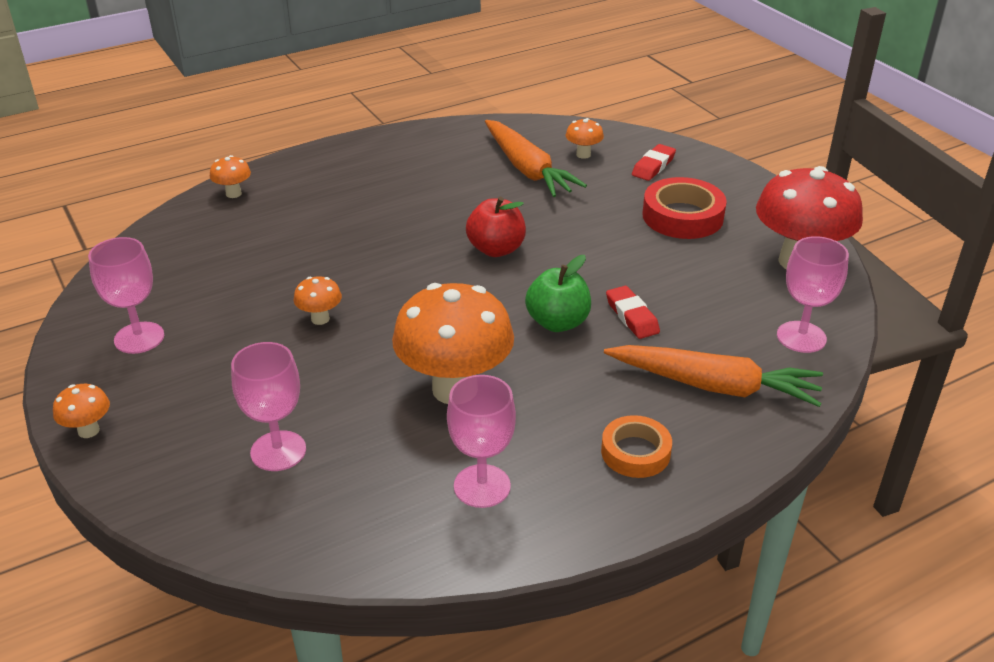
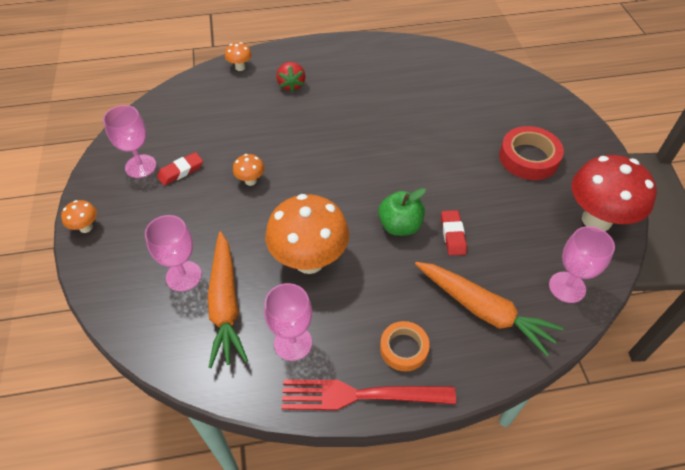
camera: 20 degrees right, 15 degrees up
(321, 200) = (291, 85): none -> red strawberry
(496, 249) = (386, 154): red apple -> none
(527, 169) = (437, 91): orange carrot -> orange carrot (225, 304)
(583, 154) = (481, 87): orange mushroom -> none
(605, 519) = (359, 395): none -> red fork
(653, 166) = (527, 108): red eraser -> red eraser (180, 171)

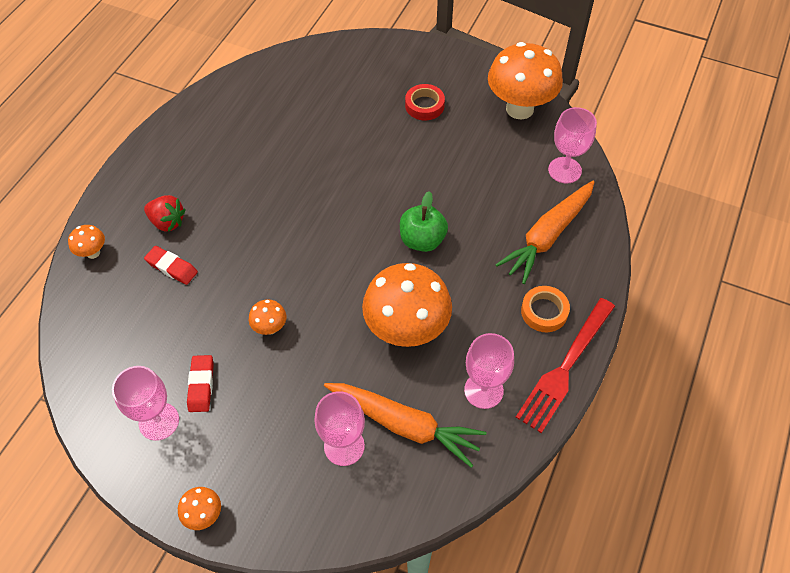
camera: 55 degrees left, 5 degrees up
(452, 235) = (461, 209): red eraser -> red eraser (172, 267)
(483, 310) = (547, 236): orange carrot -> orange carrot turned 150 degrees clockwise
(528, 158) = (424, 105): red tape -> red tape, size x0.65
(596, 220) = (519, 109): red mushroom -> orange mushroom

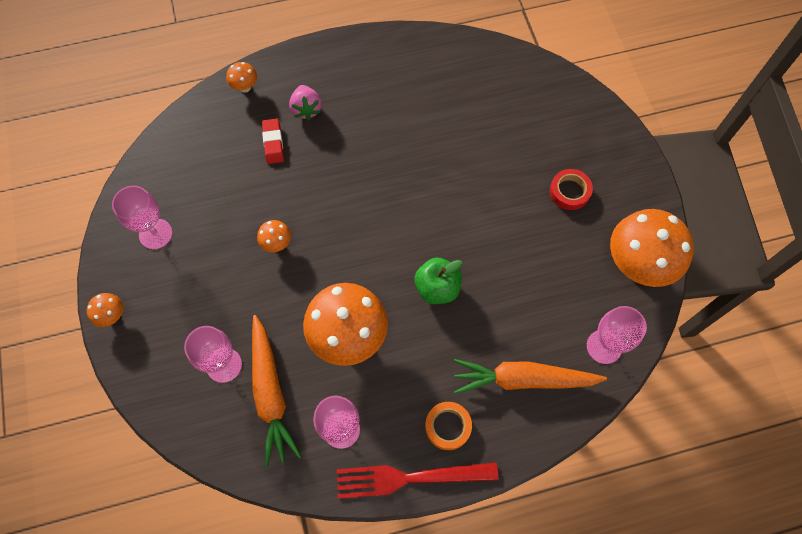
camera: 50 degrees right, 10 degrees up
(167, 222) = (306, 109): red strawberry -> pink strawberry
(201, 385) = (200, 237): red eraser -> none

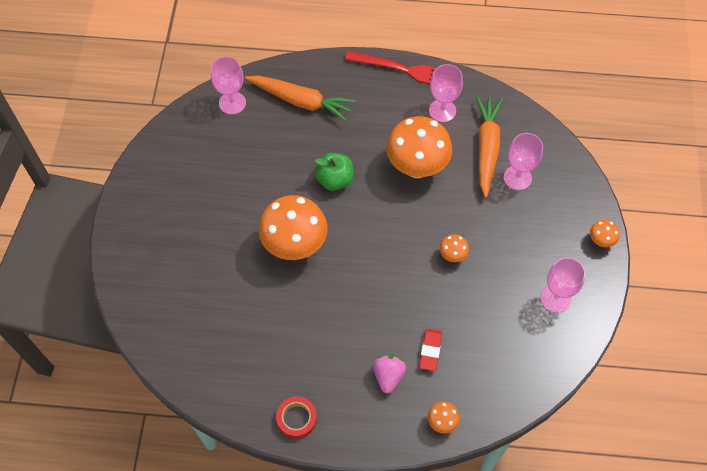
camera: 160 degrees left, 5 degrees down
(448, 426) = (367, 90): orange tape -> none
(569, 191) = (190, 219): red tape -> red tape (296, 418)
(636, 265) = (173, 147): orange mushroom -> orange mushroom (295, 245)

